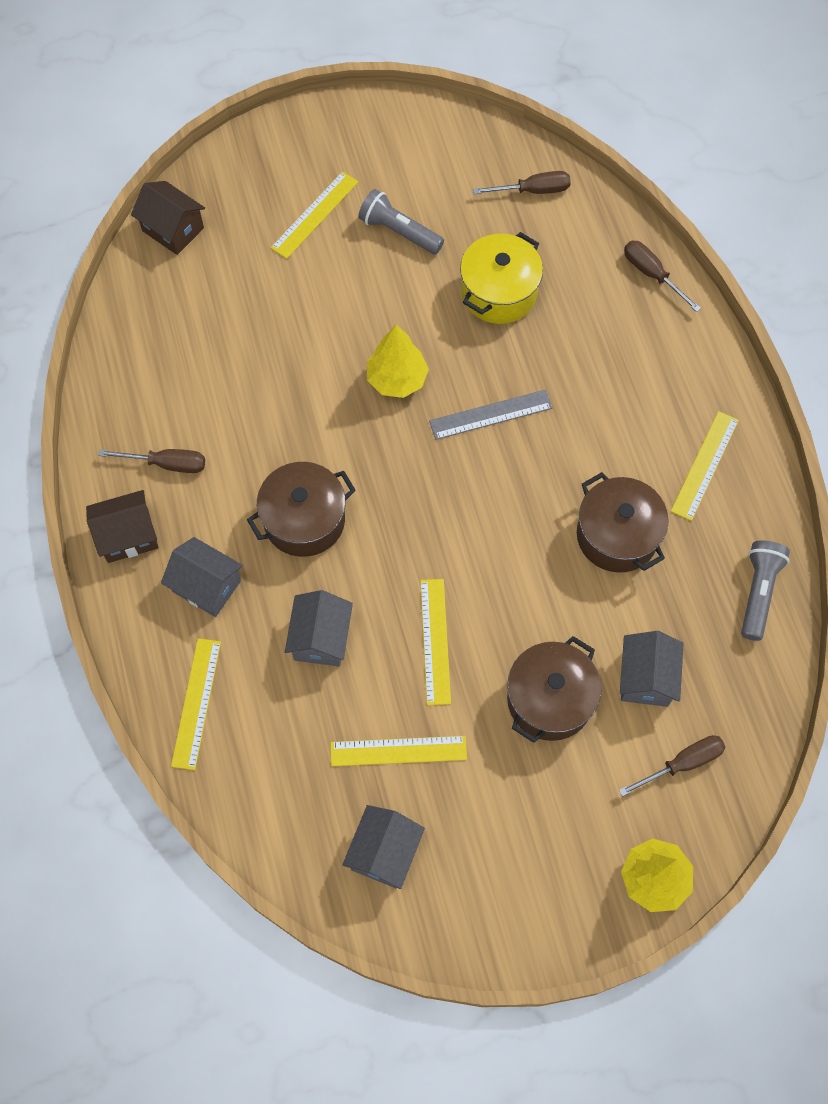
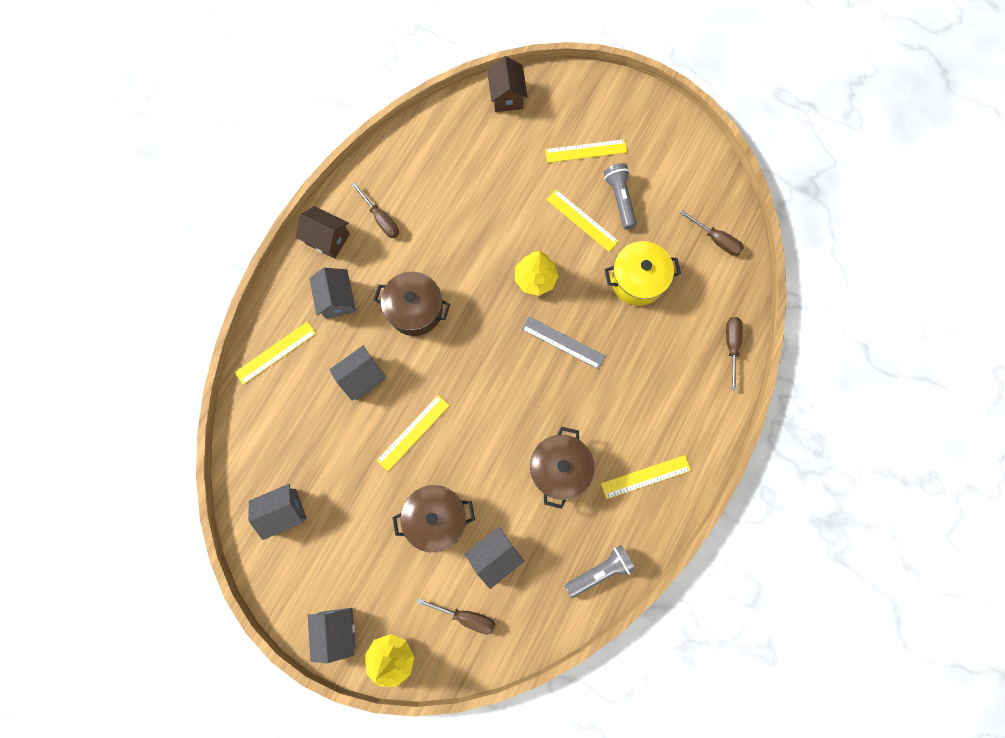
camera: 45 degrees right, 10 degrees up
(398, 751) = (340, 469): yellow ruler -> yellow ruler (582, 220)
(570, 911) = (337, 629): none -> grey house

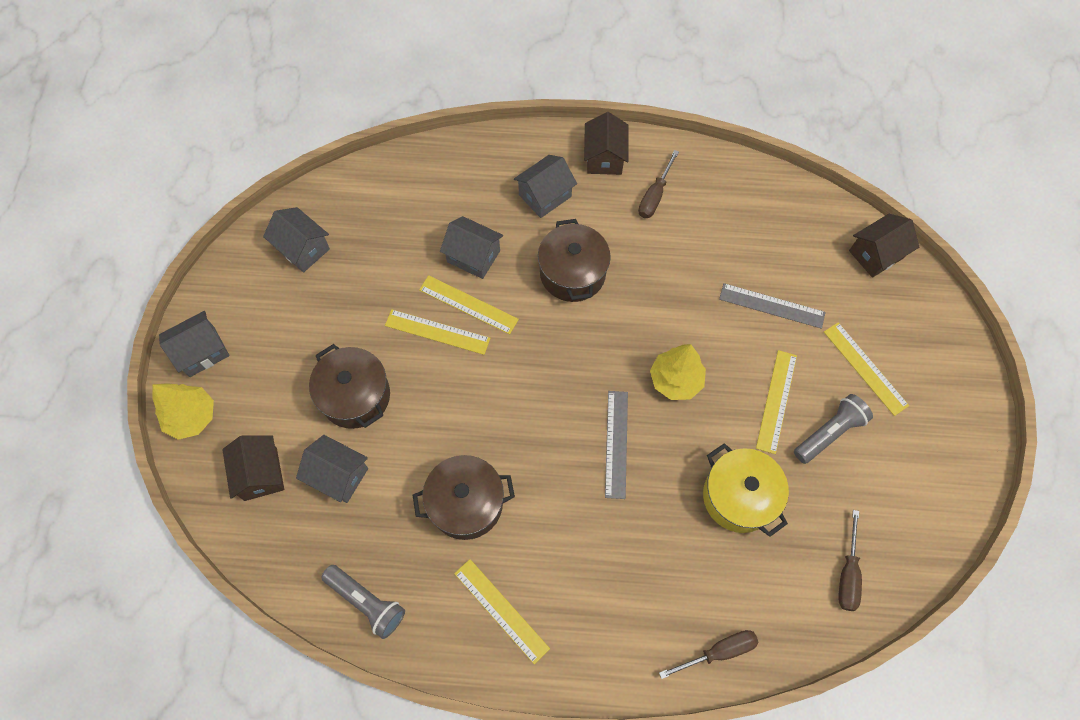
camera: 65 degrees right, 10 degrees down
(275, 352) = (460, 167): yellow ruler -> yellow ruler (468, 304)
(466, 616) = (261, 474): brown screwdriver -> brown house
(511, 185) = (771, 306): none -> grey ruler

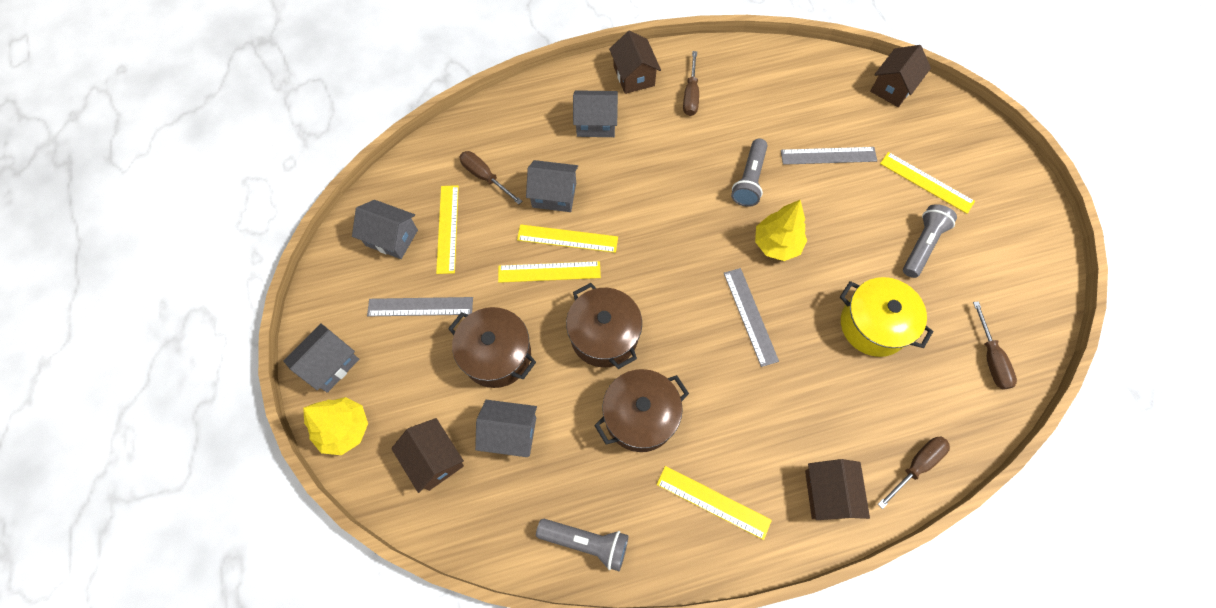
camera: 20 degrees left, 0 degrees up
(303, 324) = (420, 306): none -> grey ruler
(414, 216) = (485, 177): none -> brown screwdriver
(545, 196) = (596, 123): grey house -> grey house turned 60 degrees clockwise
(572, 273) = (648, 182): brown pot -> brown pot (604, 335)
(617, 645) = (828, 493): none -> brown house
(676, 304) = (749, 180): none -> grey flashlight
(776, 401) = (867, 233): yellow ruler -> yellow ruler (447, 228)

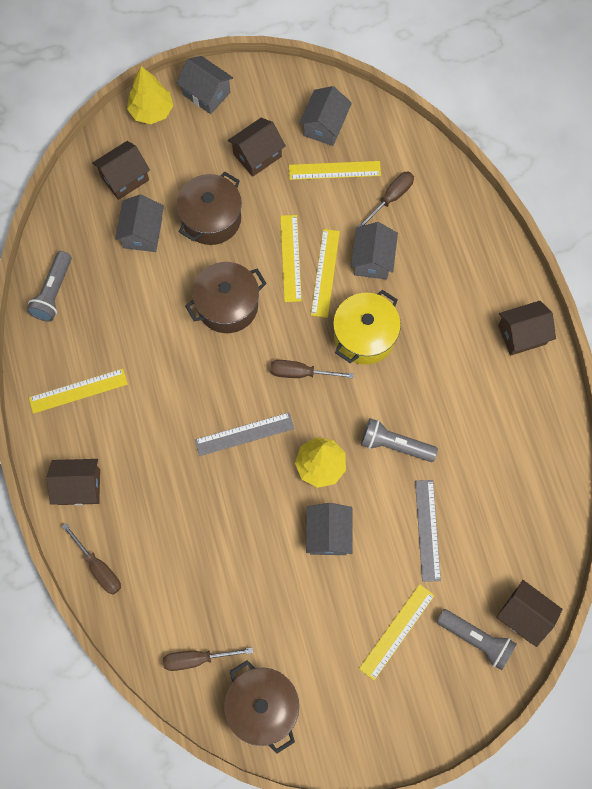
camera: 90 degrees right, 5 degrees up
(420, 306) = (257, 155): grey ruler -> brown house
(596, 123) = (458, 297): grey house -> grey house (328, 534)
(640, 416) = (153, 335): brown pot -> brown pot (262, 706)
(691, 95) = (500, 392): brown screwdriver -> brown screwdriver (301, 373)
(713, 502) = (78, 391): yellow ruler -> yellow ruler turned 45 degrees clockwise
(873, 325) = (233, 549): yellow pot -> yellow pot (364, 336)
(922, 245) = (320, 613): grey flashlight -> grey flashlight (476, 639)

